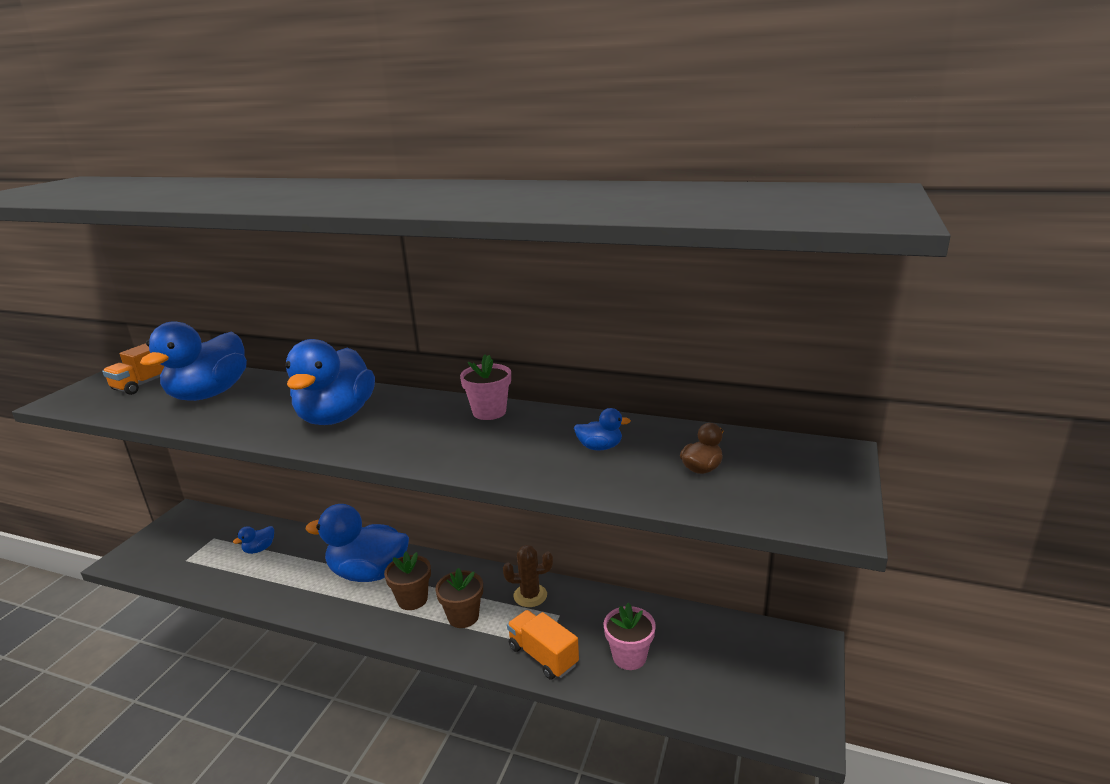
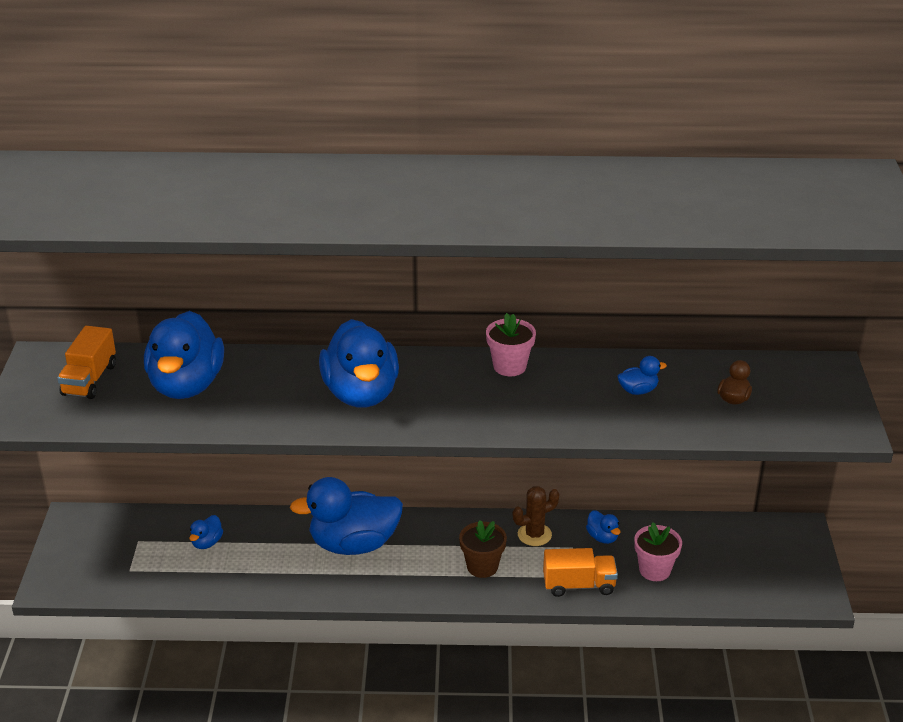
camera: 20 degrees left, 10 degrees up
(412, 599) = (420, 561): brown flower pot -> none
(543, 656) = (579, 585): orange truck -> orange truck turned 150 degrees clockwise
(593, 611) = (602, 537): none -> blue duck

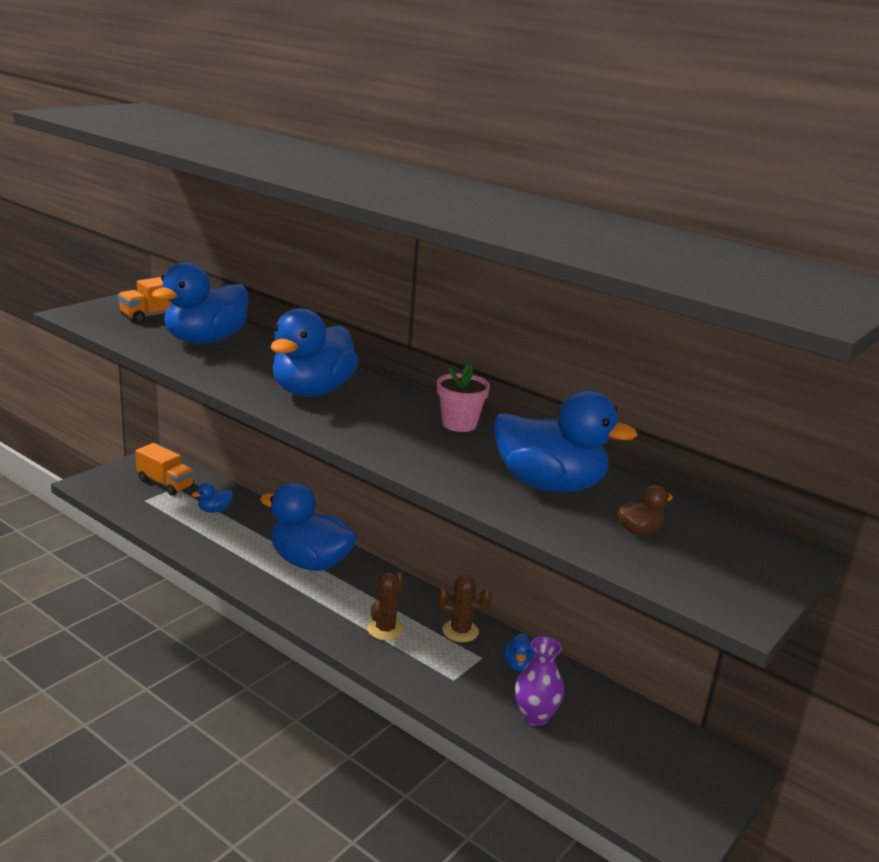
camera: 35 degrees right, 10 degrees down
(482, 567) = (385, 629): brown flower pot -> brown cactus
(579, 585) = (448, 687): orange truck -> orange truck (165, 483)
(638, 390) = (549, 484): blue duck -> blue duck, size x2.39
(654, 570) = (535, 716): pink flower pot -> purple vase

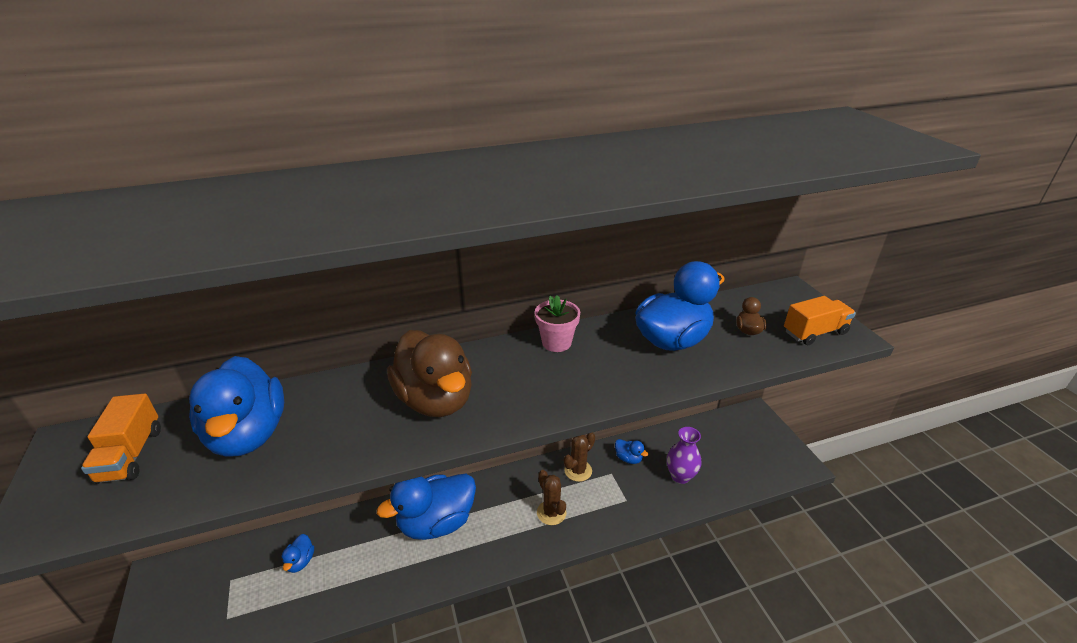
camera: 55 degrees left, 10 degrees up
(165, 483) = (215, 586): orange truck -> orange truck (815, 332)
(312, 391) = (435, 400): blue duck -> brown duck

